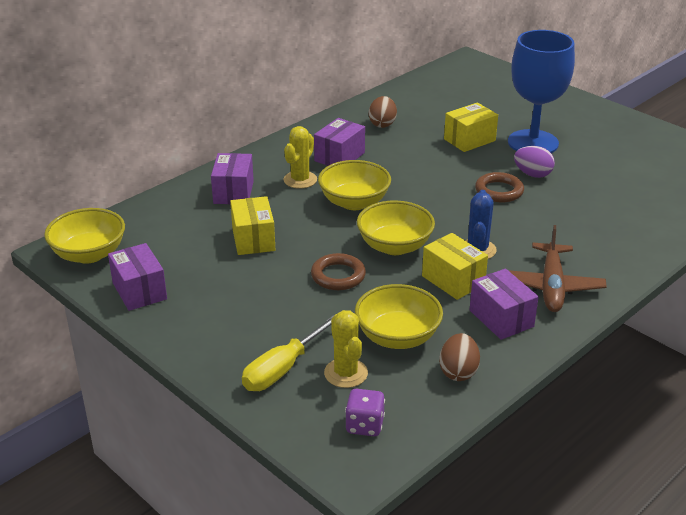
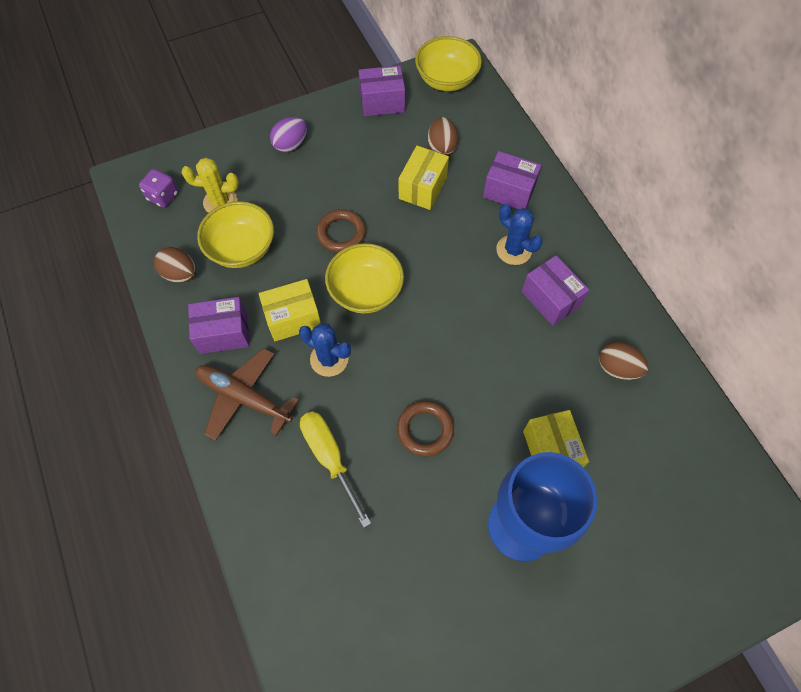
camera: 110 degrees right, 30 degrees up
(193, 239) = (441, 147): none -> brown egg
(253, 239) = (422, 188): yellow box -> yellow box turned 75 degrees counterclockwise
(282, 369) = (246, 166): yellow screwdriver -> yellow screwdriver (329, 458)
(300, 180) = (514, 250): yellow cactus -> blue cactus
(354, 202) = (454, 283): yellow bowl -> none
(532, 174) = (447, 485): purple egg -> purple egg (291, 144)

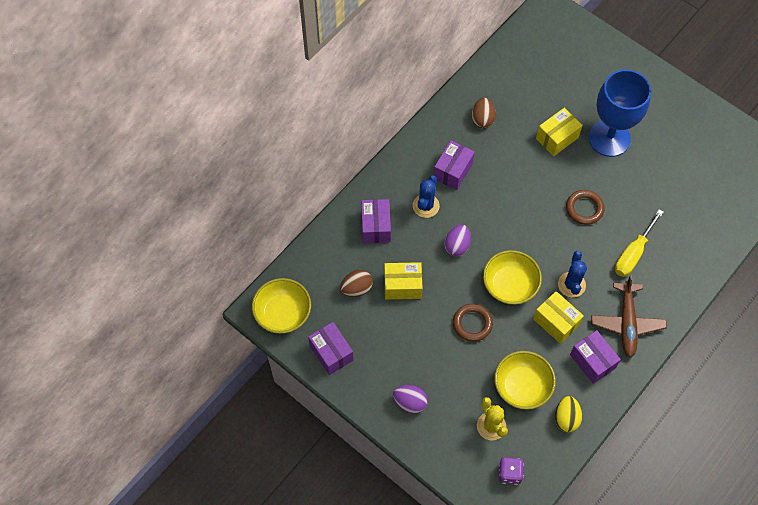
camera: 115 degrees left, 0 degrees up
(180, 274) = (566, 418): brown egg -> yellow egg
(445, 259) = (457, 246): none -> purple egg

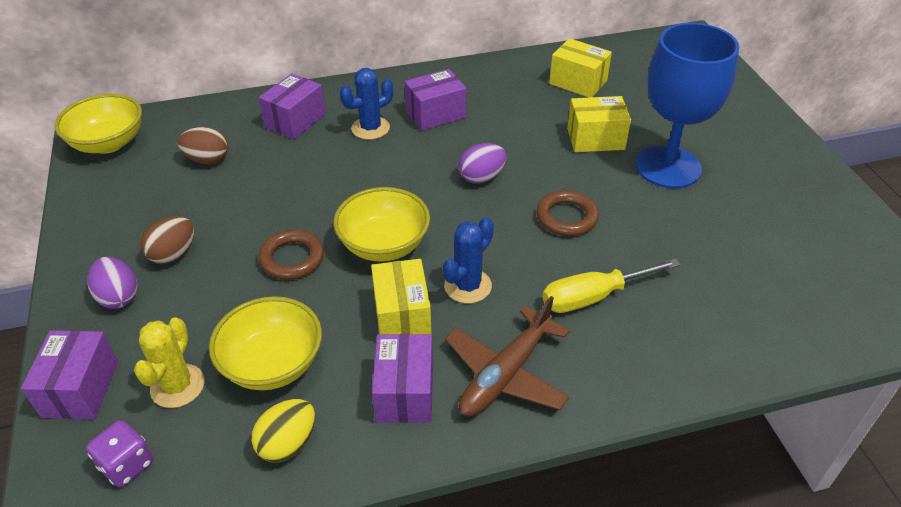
camera: 35 degrees right, 20 degrees down
(331, 353) = (105, 200): purple box -> purple box (80, 389)
(402, 286) = (258, 182): yellow box -> yellow box (578, 82)
(457, 246) = (364, 177): purple egg -> purple egg (482, 177)
(482, 119) = (518, 89): brown egg -> brown egg (173, 254)

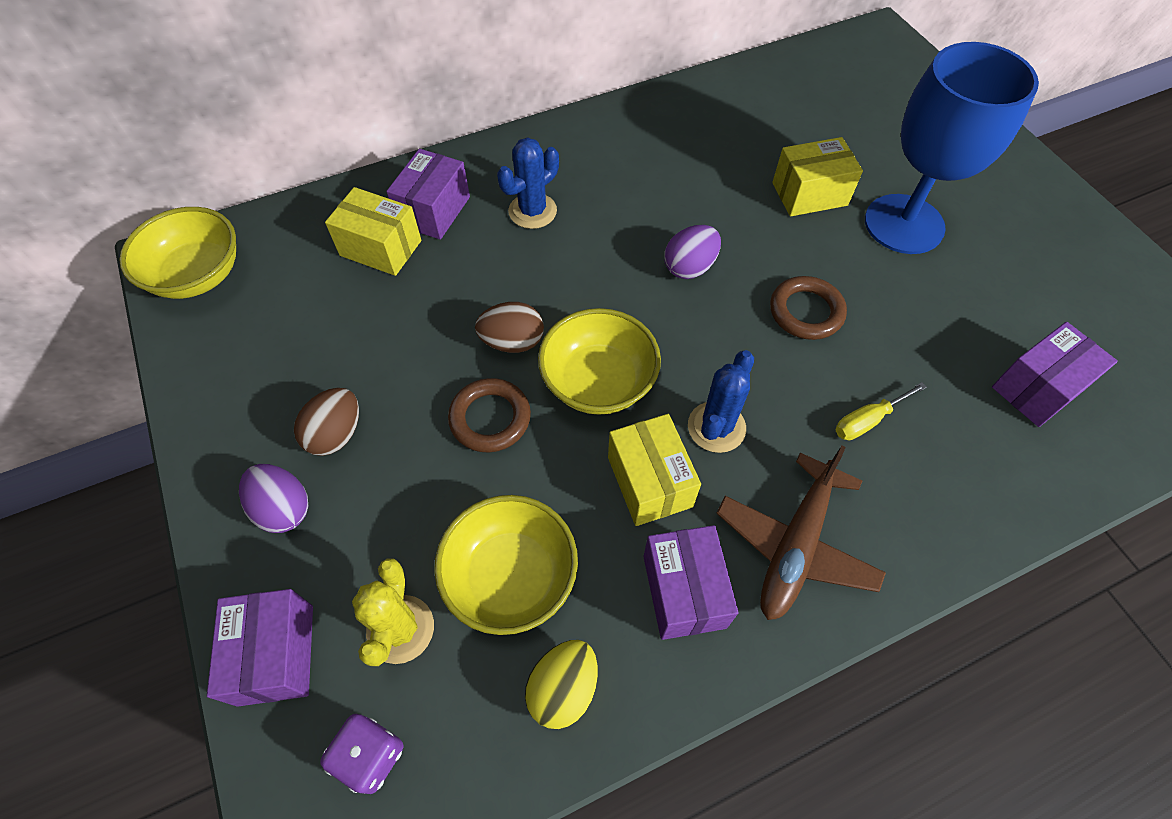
camera: 10 degrees left, 15 degrees up
(207, 160) = (337, 285): brown egg -> brown egg (512, 342)
(435, 114) = (607, 180): purple box -> purple box (1037, 388)
(578, 82) = (766, 114): yellow box -> yellow box (380, 248)
(594, 297) = (867, 420): yellow screwdriver -> yellow screwdriver, size x0.62

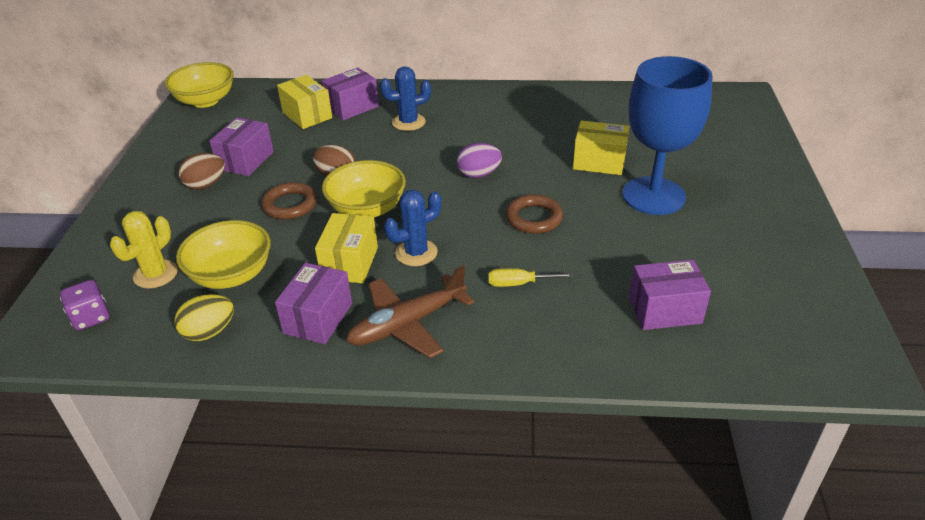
camera: 30 degrees right, 20 degrees down
(276, 654) = (90, 260): purple box -> purple box (246, 160)
(283, 508) = (151, 205): purple egg -> none

